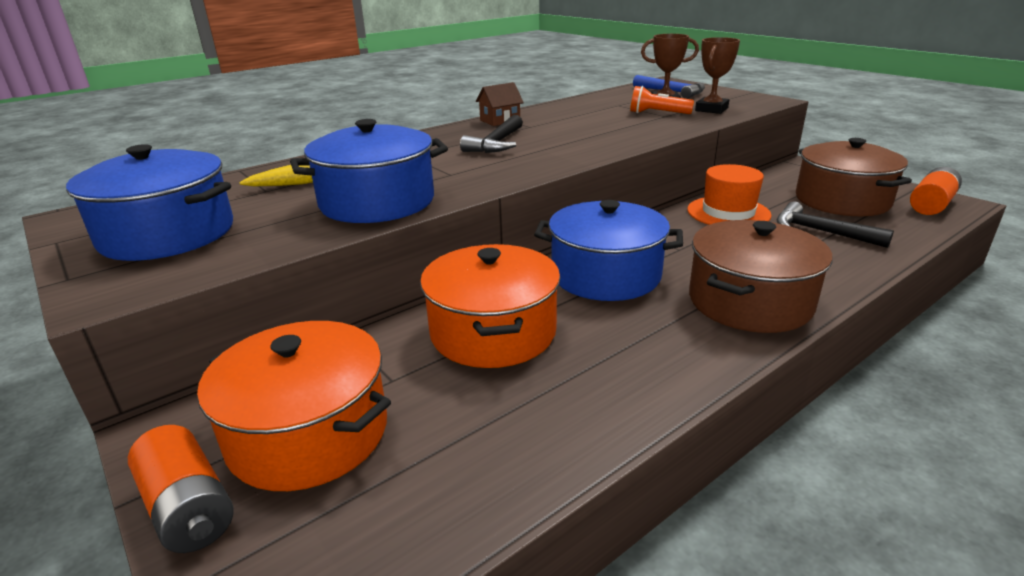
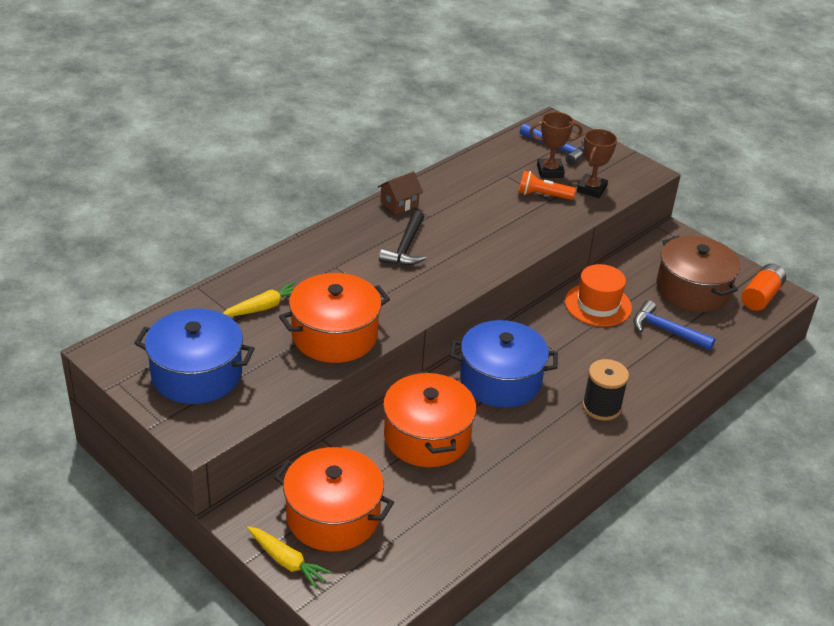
camera: 10 degrees left, 10 degrees up
(189, 507) = (287, 562): orange battery -> yellow carrot
(377, 202) = (334, 335): blue pot -> orange pot
(749, 302) = (601, 407): brown pot -> black spool
(821, 231) = (666, 330): black hammer -> blue hammer

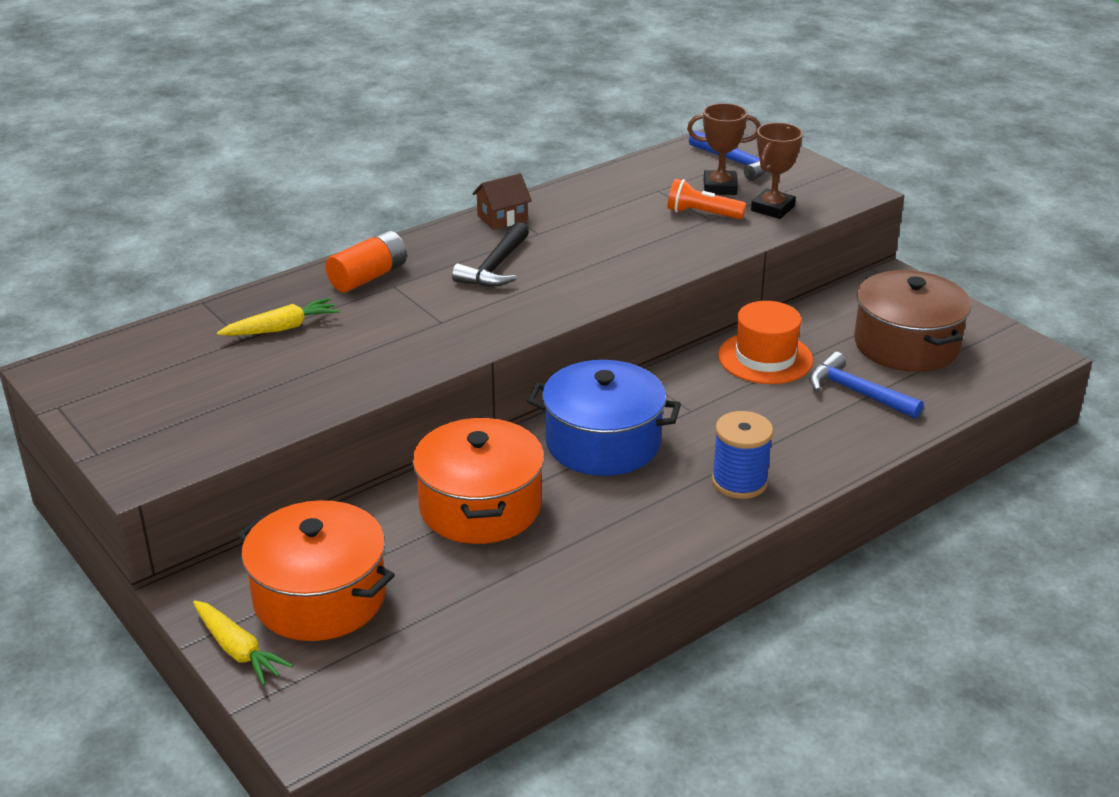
camera: 10 degrees right, 5 degrees down
(197, 374) = (164, 401): blue pot -> none
(334, 335) = (365, 364): orange pot -> none
(601, 407) = (739, 482): black spool -> blue spool
(761, 296) = (1005, 356): orange battery -> orange battery (368, 277)

